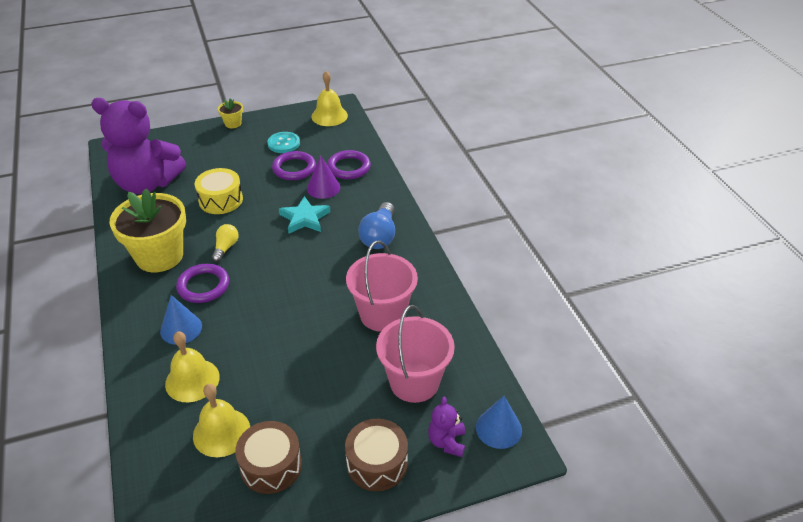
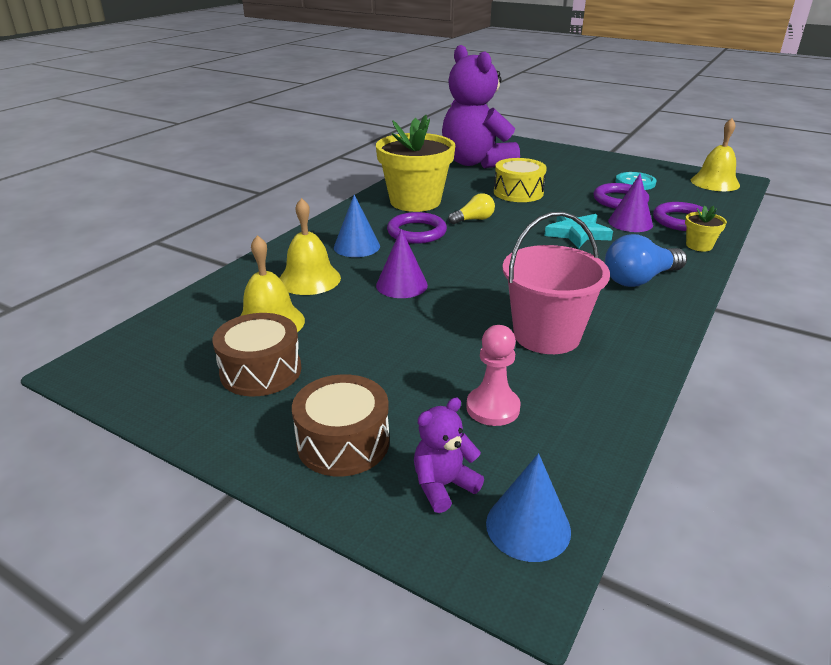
camera: 50 degrees right, 10 degrees down
(233, 123) = (605, 156): yellow flower pot -> yellow flower pot (699, 245)
(259, 339) = (401, 285): none -> purple cone
(414, 382) = (493, 408): pink bucket -> pink pawn

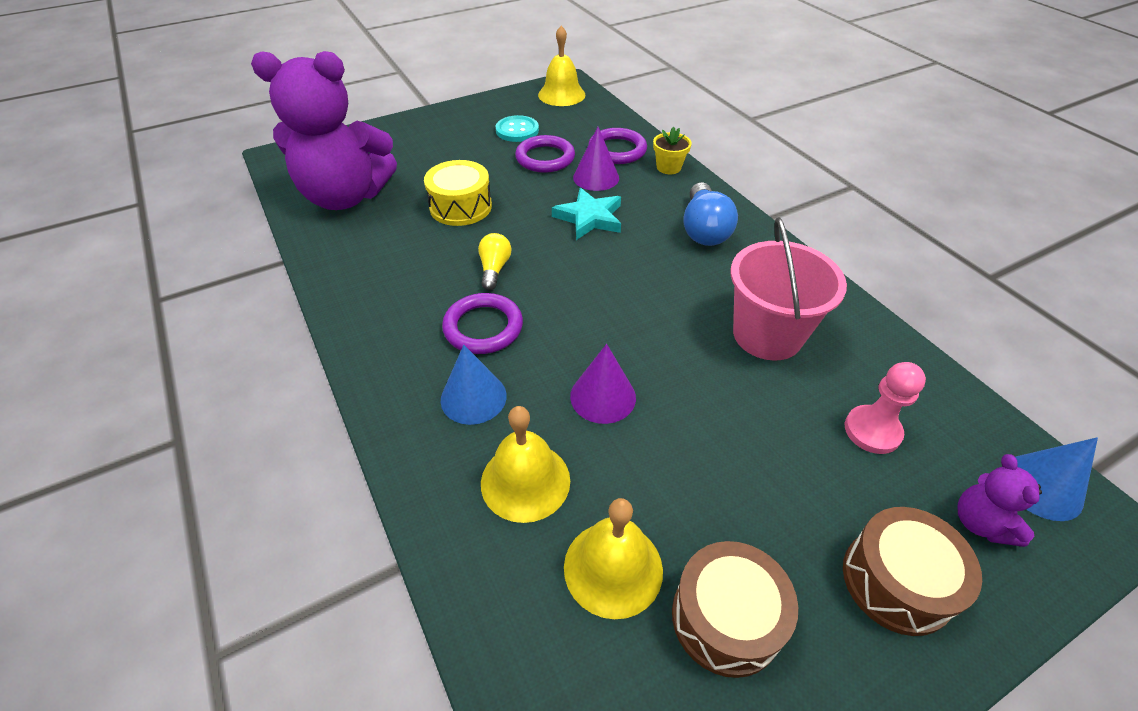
camera: 60 degrees left, 15 degrees up
(415, 201) = (399, 292): yellow flower pot -> none

